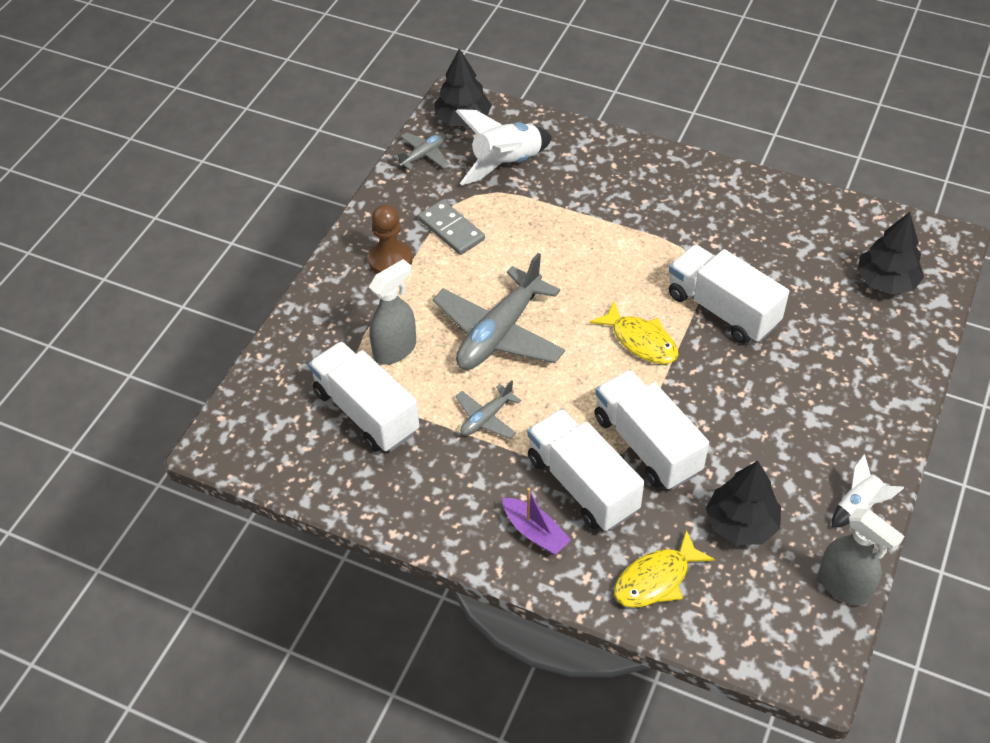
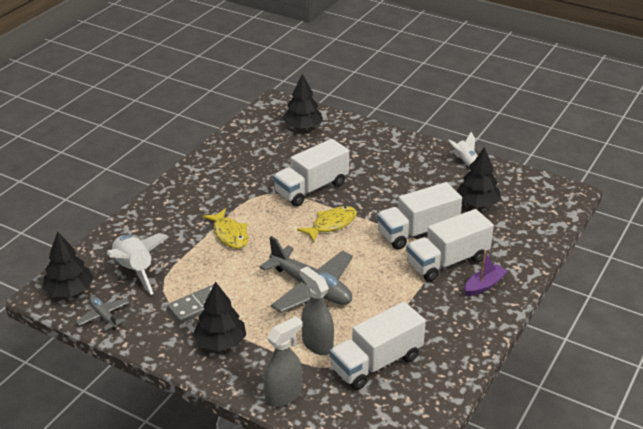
camera: 85 degrees left, 15 degrees down
(390, 260) = (220, 342): brown pawn -> black tree
(486, 418) = (389, 300): grey plane -> none
(656, 579) = (517, 239): yellow fish -> yellow fish (229, 234)
(844, 586) = (517, 175): grey spray bottle -> grey spray bottle (283, 395)

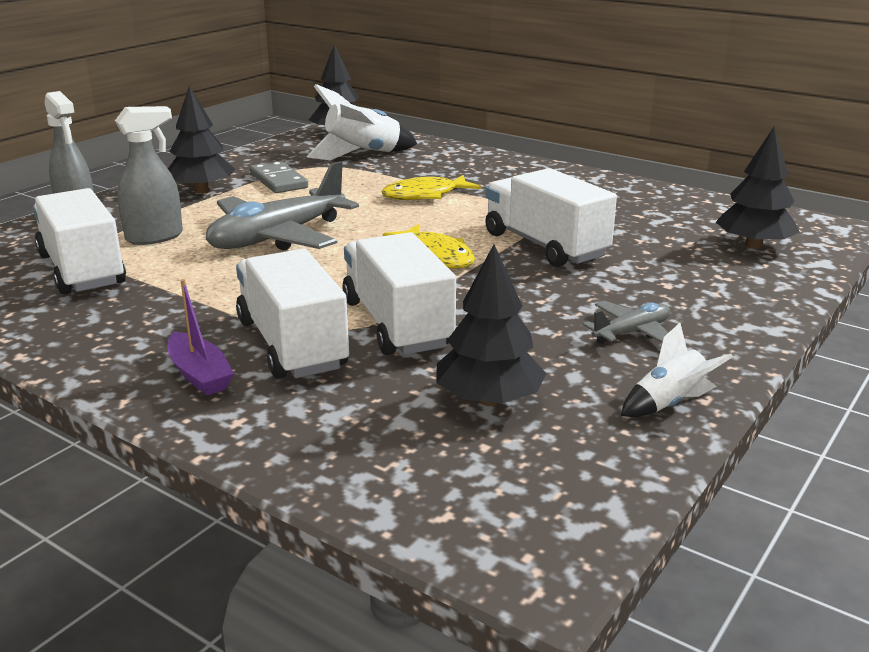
camera: 95 degrees right, 10 degrees down
(104, 316) = (286, 146): grey plane -> grey plane (631, 332)

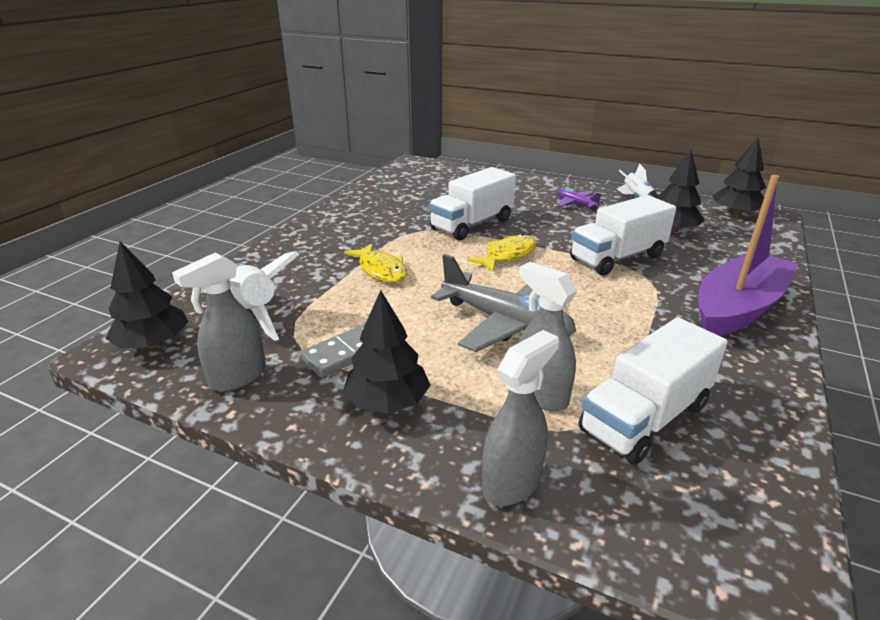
camera: 100 degrees left, 5 degrees up
(199, 374) = (737, 308): purple boat -> purple boat, size x2.20
(273, 154) = (237, 377): none -> grey spray bottle
(292, 344) = (672, 285): white truck -> none
(631, 332) = (576, 204): grey plane -> purple plane
(753, 245) = (446, 178): black tree -> black tree (735, 213)

